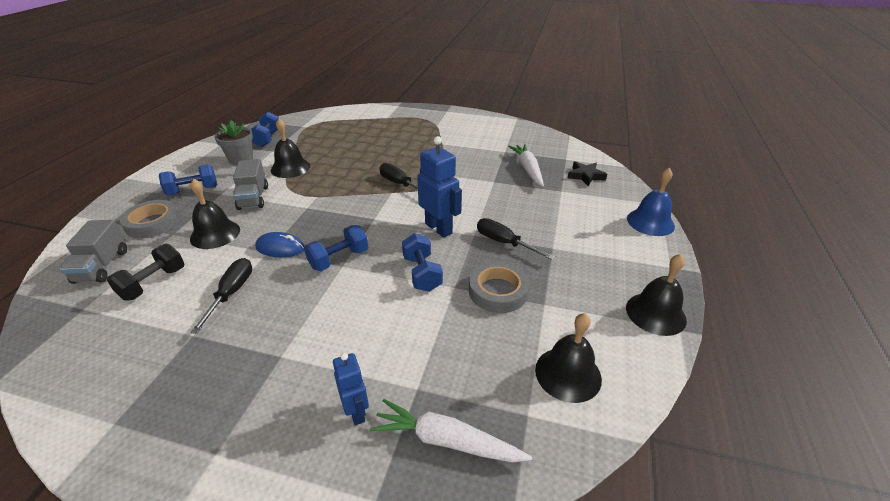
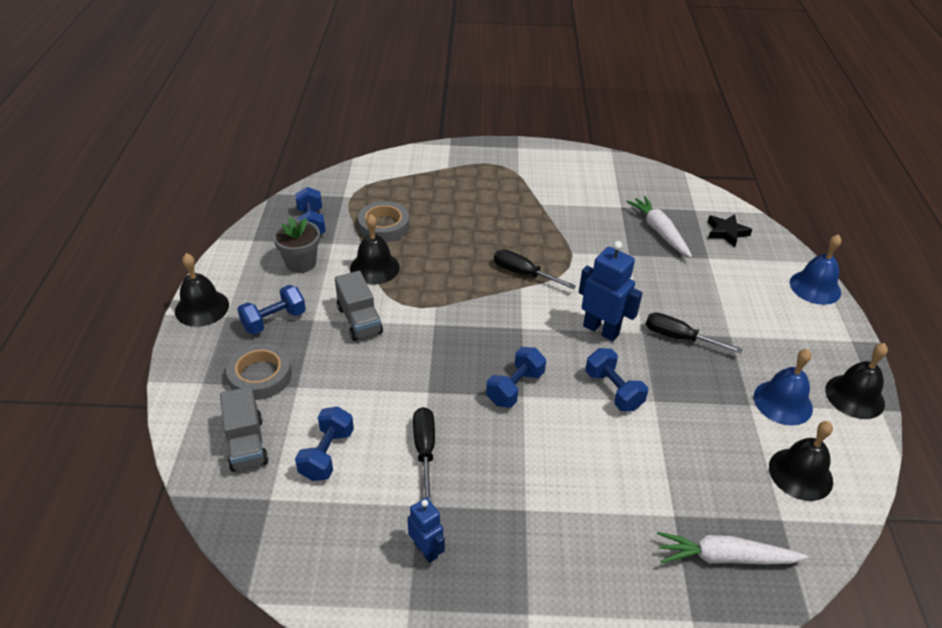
camera: 15 degrees left, 5 degrees up
(153, 283) = (327, 454): black dumbbell -> blue dumbbell
(215, 234) = (350, 378): black bell -> black bell (202, 308)
(280, 248) = (440, 384): blue mouse -> none
(356, 412) = (632, 548): blue robot -> blue robot (426, 550)
(498, 291) = (699, 398): grey tape -> grey tape (384, 226)
(578, 307) = (783, 402): none -> blue bell

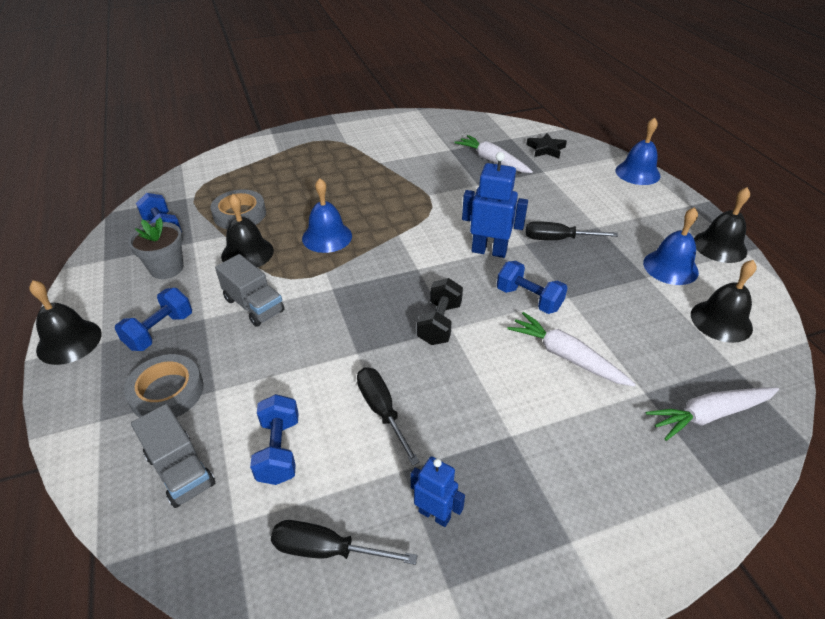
camera: 20 degrees left, 0 degrees up
(452, 271) = (327, 237): none -> blue bell
(515, 388) = (439, 323): blue dumbbell -> black dumbbell
(523, 274) = (395, 222): black screwdriver -> black screwdriver (327, 550)
(617, 457) = (566, 356): none -> white carrot

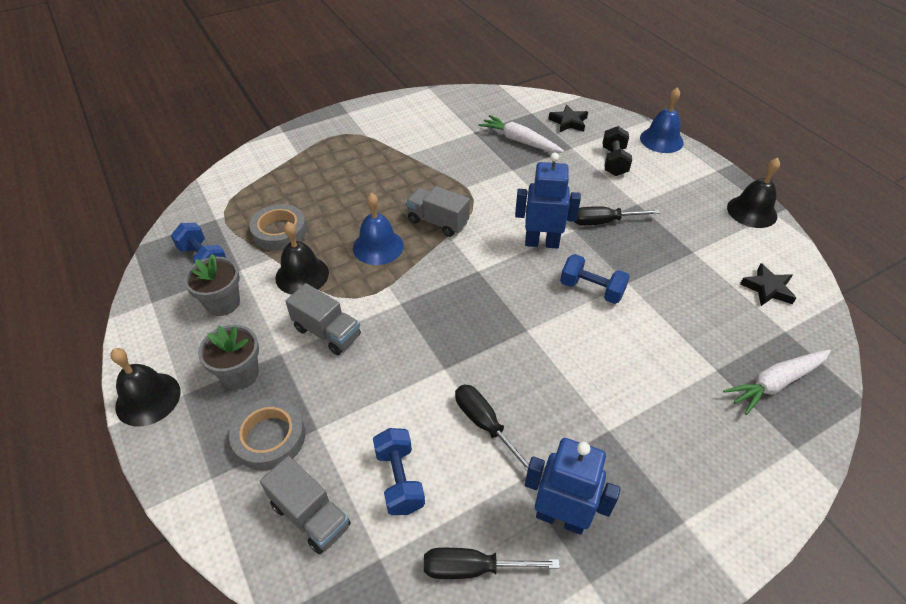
camera: 10 degrees left, 5 degrees up
(160, 331) = (240, 374): blue dumbbell -> grey flower pot
(391, 222) = (437, 222): none -> grey truck
(434, 514) = (560, 517): blue robot -> blue robot, size x1.64
(439, 323) = (514, 326): black dumbbell -> black dumbbell (614, 162)
(566, 356) = (639, 344): white carrot -> none
(670, 267) = (712, 239): blue bell -> none
(721, 321) = (767, 288): black bell -> black star

